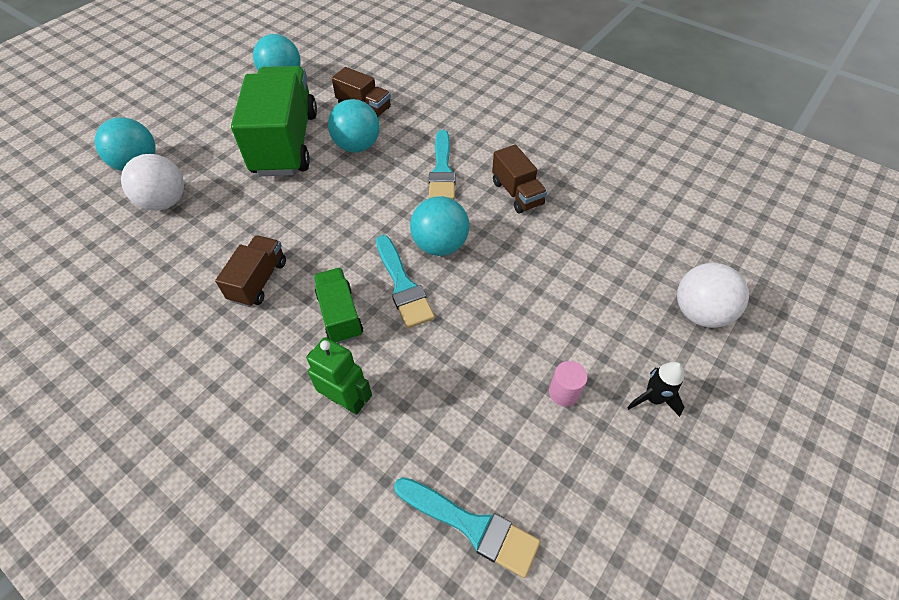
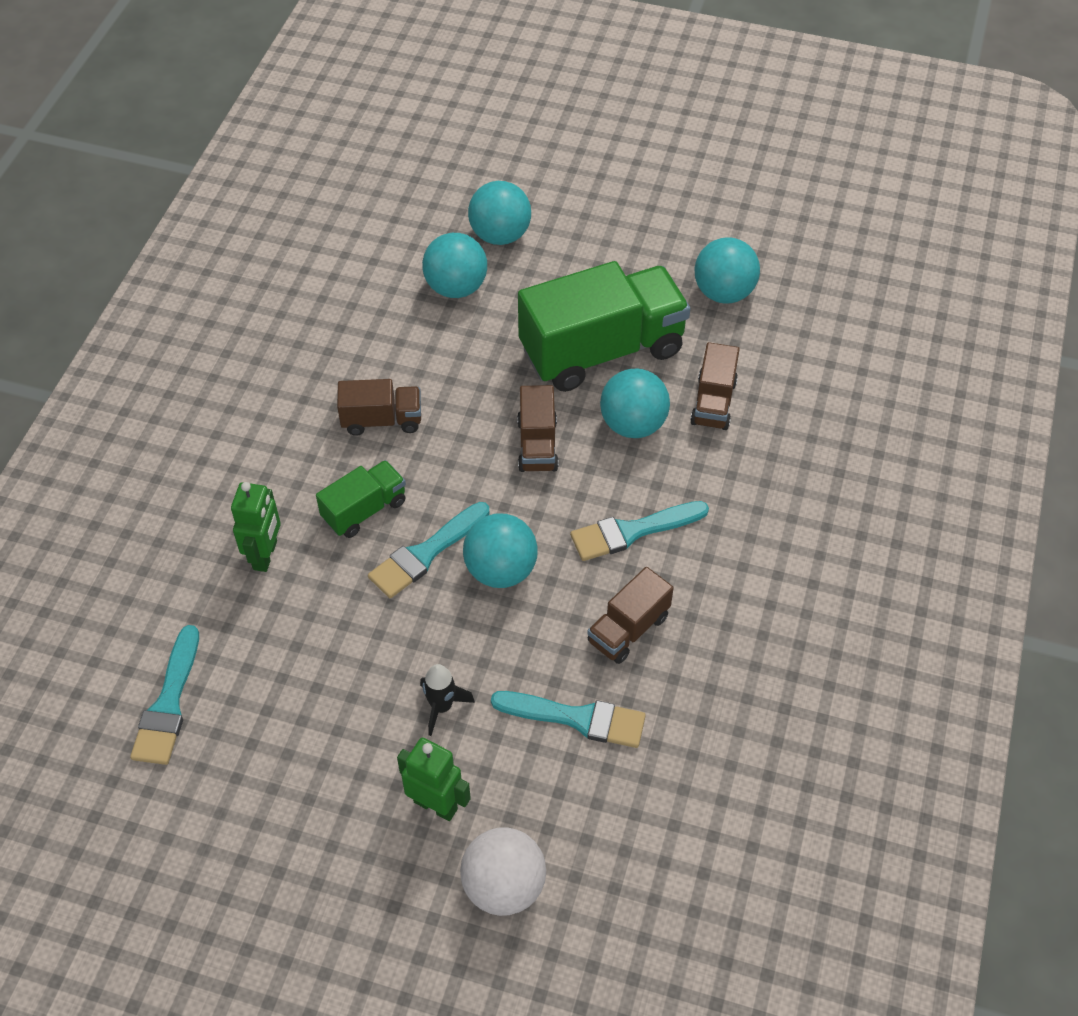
camera: 70 degrees right, 0 degrees up
(165, 202) = (456, 287): white ball -> turquoise ball
(343, 196) = (537, 445): none -> brown truck
(564, 392) = (337, 752): pink cylinder -> none
(576, 237) = (577, 718): none -> turquoise brush
(626, 336) = (436, 805): none -> green robot
(653, 398) = (358, 846): black rocket -> black rocket (441, 707)

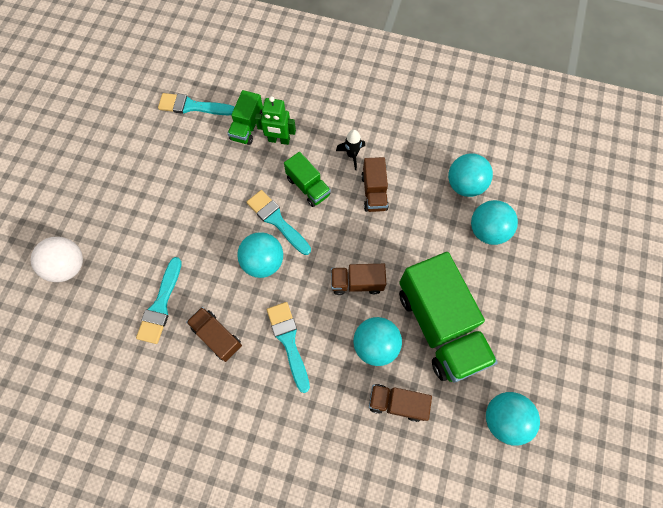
camera: 90 degrees right, 15 degrees up
(229, 606) = (247, 126): none -> green truck
(436, 805) = (119, 231): green robot -> none
(441, 707) = (176, 232): black rocket -> black rocket (352, 155)
(500, 235) = (540, 258): turquoise ball -> turquoise ball (464, 185)

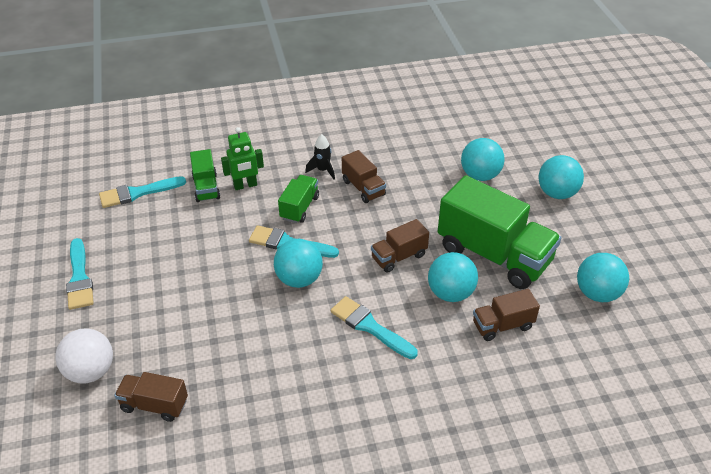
camera: 30 degrees left, 25 degrees down
(161, 305) = (219, 357): turquoise brush -> turquoise brush (79, 278)
(217, 336) = (297, 355): brown truck -> brown truck (154, 405)
(308, 187) = (299, 207): green truck -> green truck turned 90 degrees counterclockwise
(464, 185) = (437, 153): turquoise ball -> turquoise ball (557, 193)

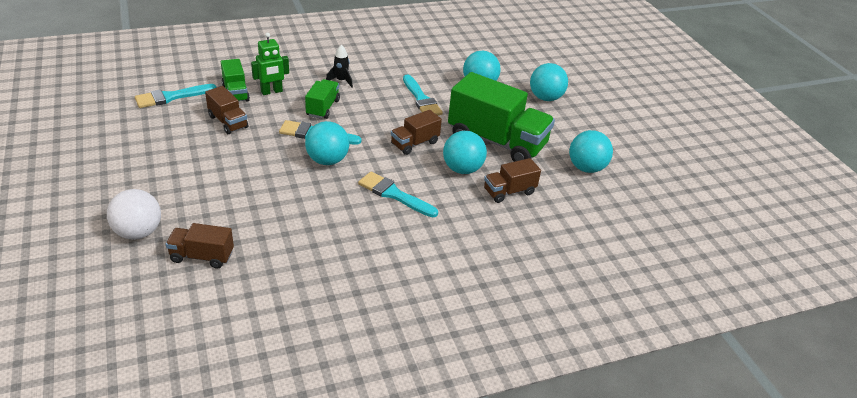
camera: 10 degrees left, 5 degrees down
(79, 278) = (121, 161): turquoise brush -> turquoise brush (421, 99)
(363, 188) = (378, 94): brown truck -> brown truck (228, 122)

